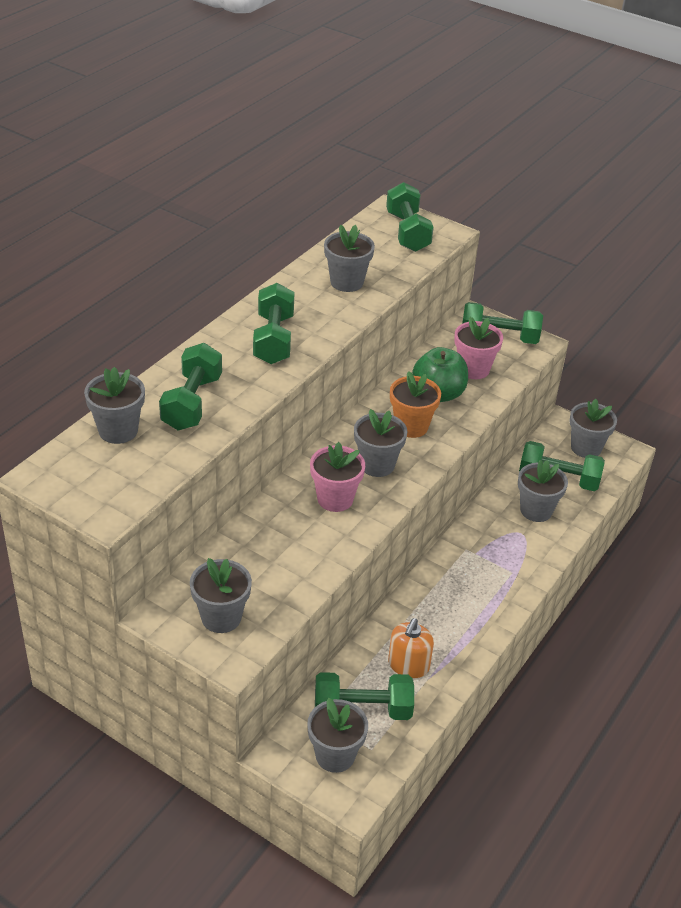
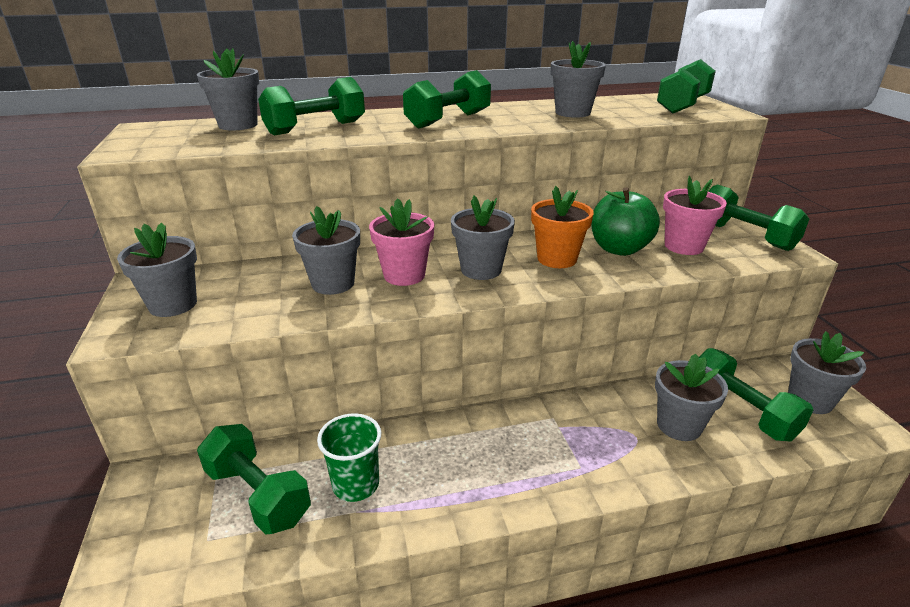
camera: 45 degrees right, 10 degrees down
(335, 755) = (173, 519): grey flower pot -> grey flower pot (333, 283)
(408, 665) = (356, 484): orange soap dispenser -> green cup

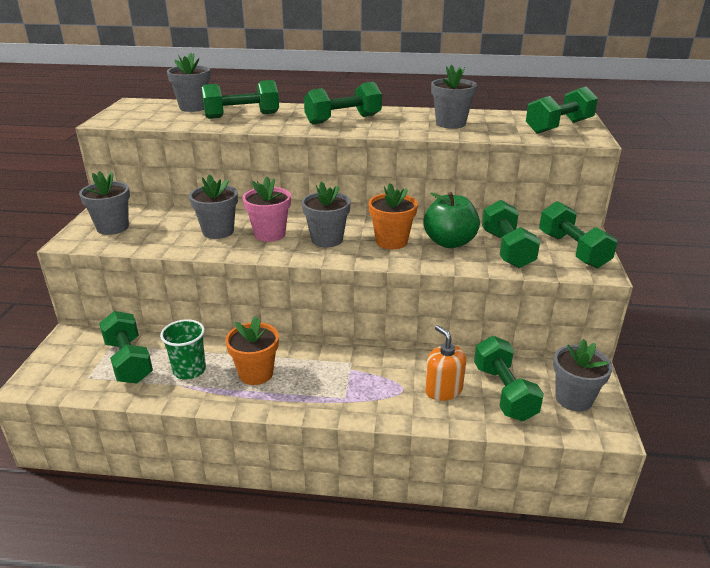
camera: 20 degrees right, 0 degrees up
(449, 464) = (256, 373): none -> orange flower pot
(679, 425) = (443, 390): grey flower pot -> orange soap dispenser
(684, 246) = (506, 249): pink flower pot -> green dumbbell

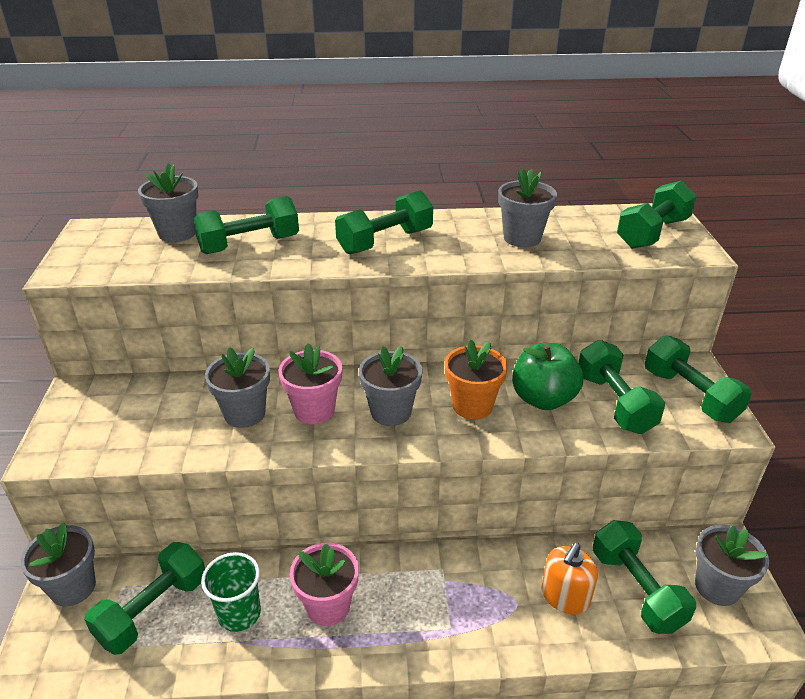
camera: 10 degrees left, 5 degrees up
(112, 227) = (97, 423): grey flower pot -> grey flower pot (73, 587)
(129, 361) = (153, 610): green dumbbell -> green dumbbell turned 75 degrees clockwise
(256, 373) = (328, 606): orange flower pot -> pink flower pot
(443, 390) = (565, 596): orange soap dispenser -> orange soap dispenser turned 105 degrees counterclockwise

